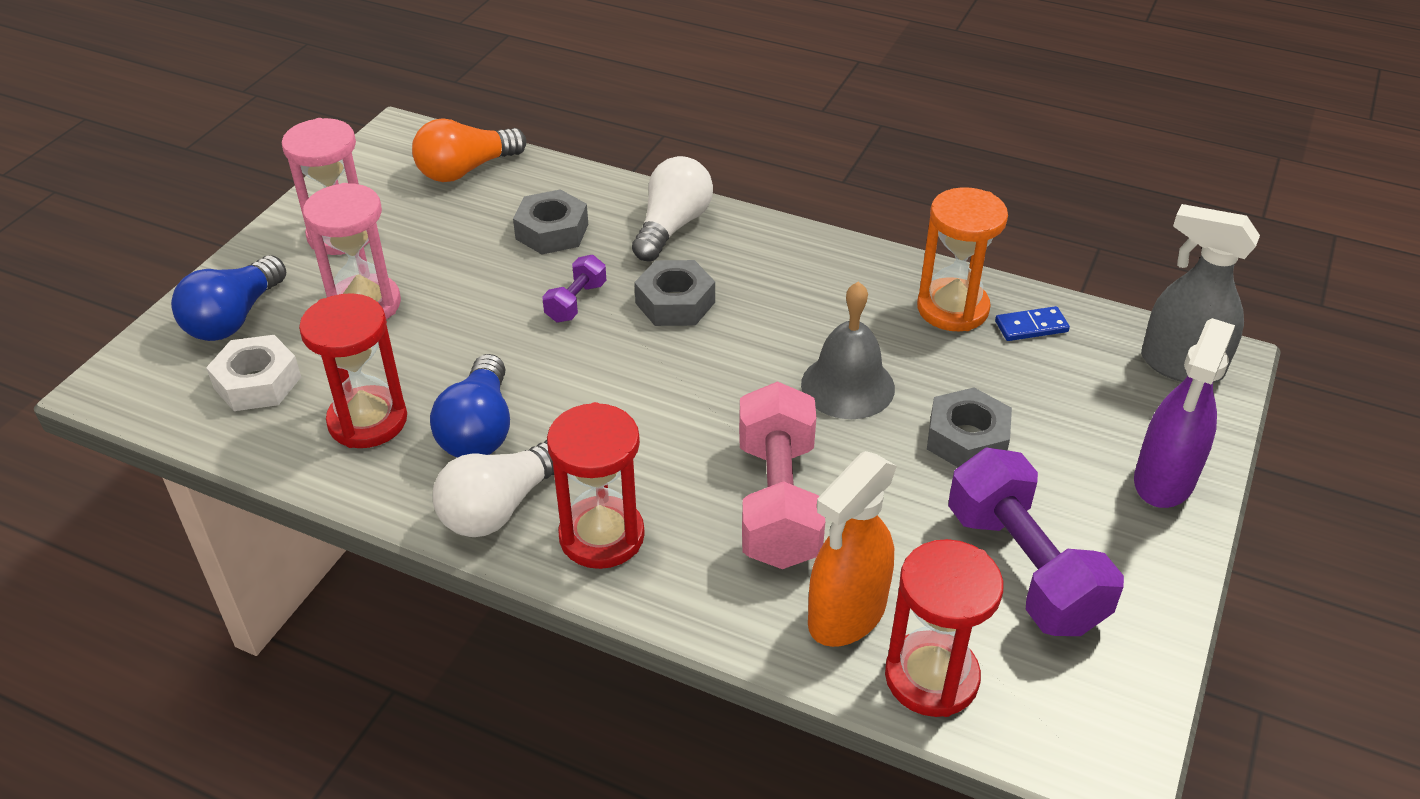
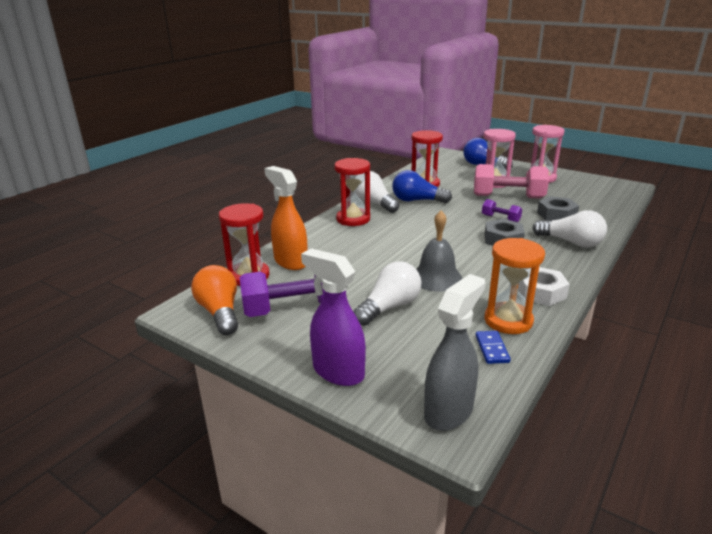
camera: 100 degrees right, 15 degrees down
(257, 383) = (447, 169): white nut -> white nut (541, 292)
(466, 170) = (603, 198): orange light bulb -> orange light bulb (220, 312)
(778, 502) = (360, 253): pink dumbbell -> pink dumbbell (508, 197)
(967, 439) = (389, 307): grey nut -> white light bulb

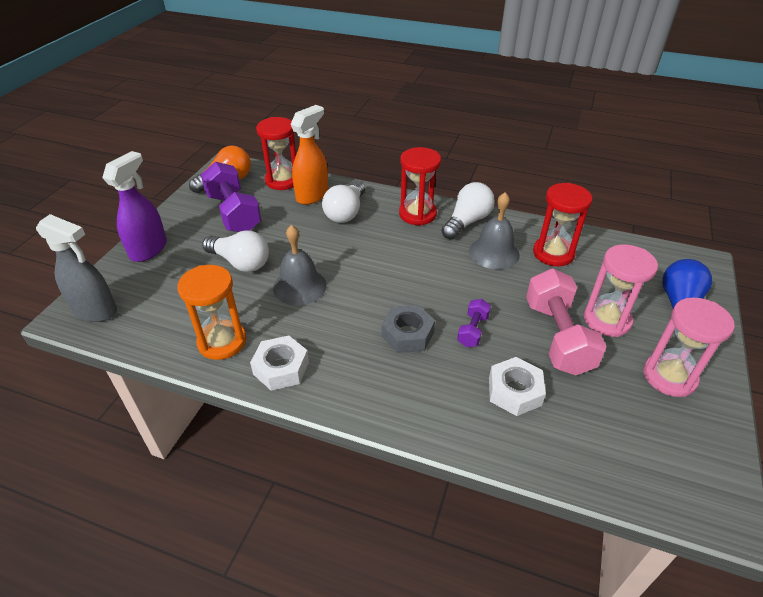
camera: 75 degrees right, 15 degrees up
(417, 200) = (494, 252): blue light bulb -> grey bell
(491, 349) = (175, 331): blue domino -> none
(556, 215) = (514, 391): grey nut -> white nut
(571, 242) = (423, 403): white light bulb -> white light bulb (346, 212)

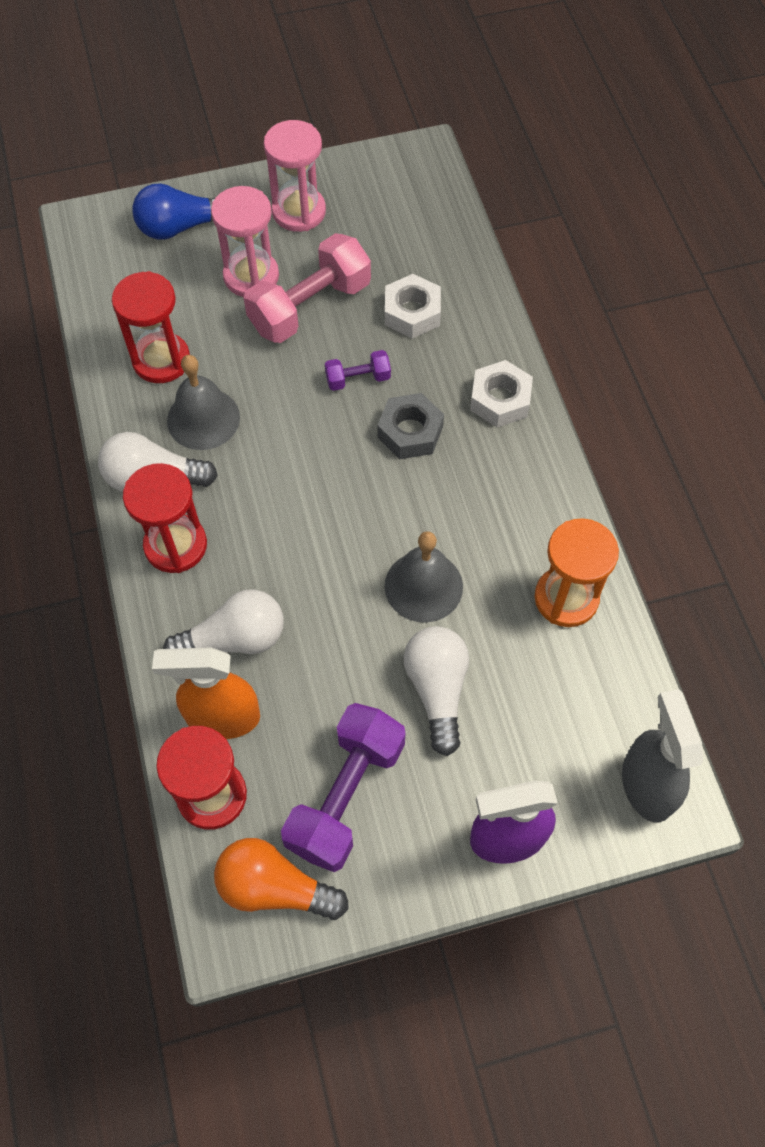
camera: 125 degrees left, 20 degrees up
(281, 368) = (548, 514): white nut -> white nut (500, 400)

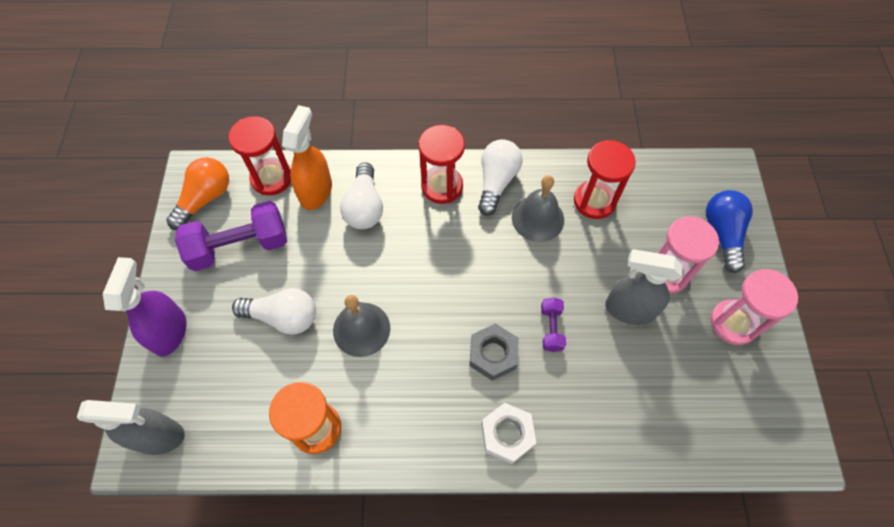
camera: 105 degrees right, 0 degrees up
(310, 307) = (629, 309): pink dumbbell -> grey spray bottle
(345, 795) = (239, 246): purple dumbbell -> purple dumbbell turned 60 degrees counterclockwise
(412, 312) = (610, 387): white nut -> none

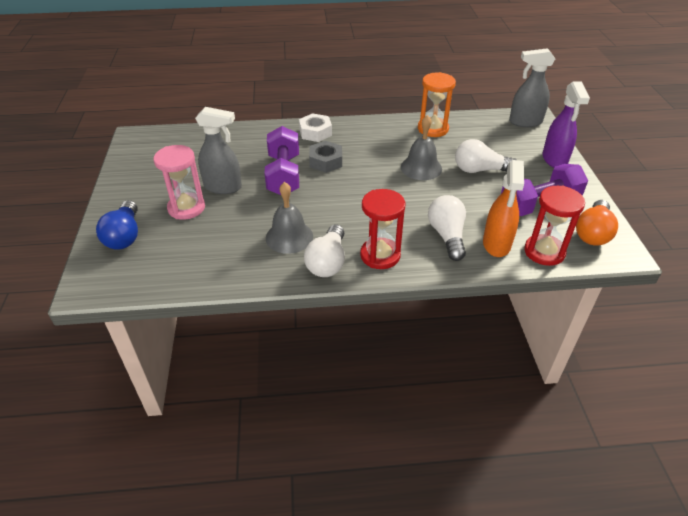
camera: 175 degrees right, 20 degrees down
(551, 328) = (283, 175): purple dumbbell -> purple dumbbell, size x2.05
(594, 201) = (235, 252): red hourglass -> none
(733, 323) = (146, 184): pink hourglass -> none

